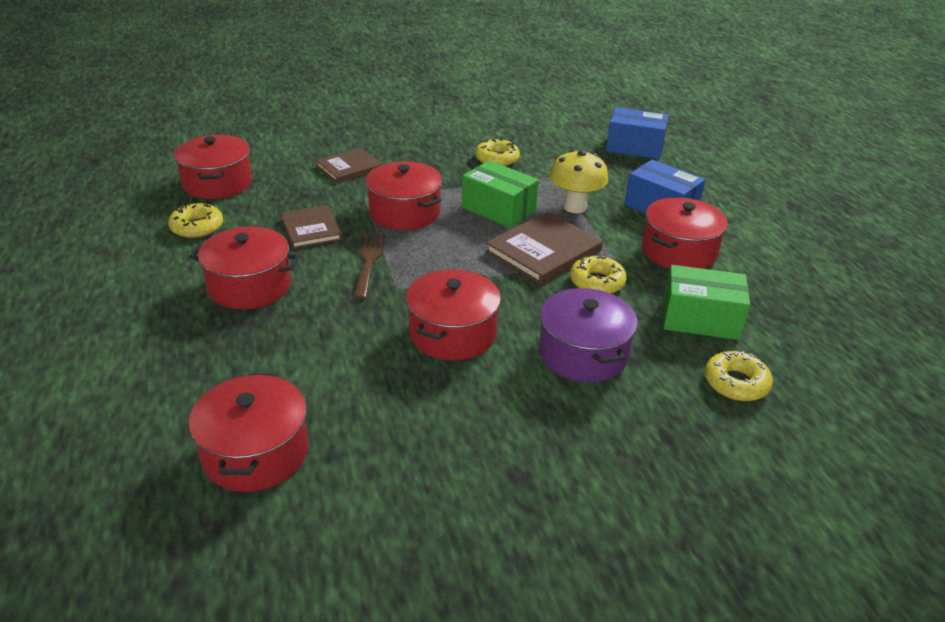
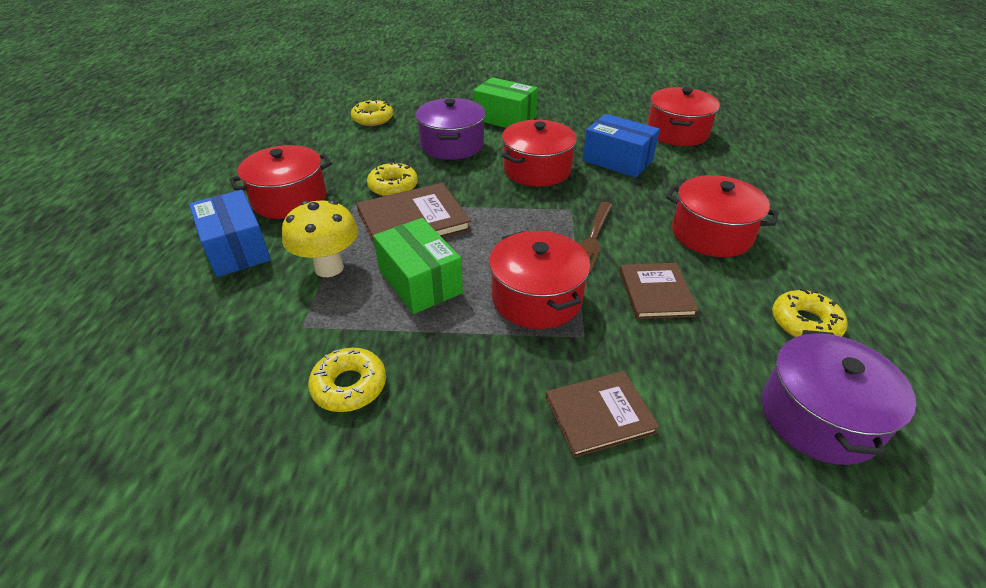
camera: 160 degrees left, 5 degrees up
(218, 183) = (818, 416): red pot -> purple pot
(634, 147) = (111, 369): blue box -> blue box (617, 160)
(700, 319) = (346, 150): green box -> green box (505, 118)

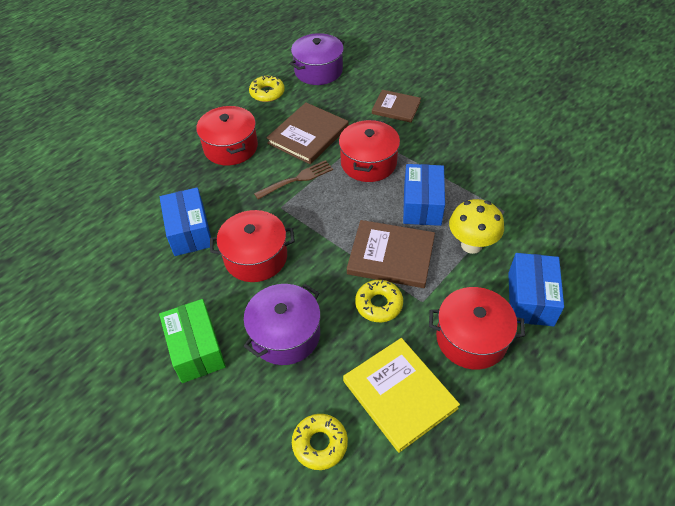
camera: 140 degrees left, 10 degrees up
(333, 152) = (399, 394): none -> yellow book
(349, 386) = (493, 168): yellow donut -> none
(420, 281) = (422, 205): green box -> blue box
(656, 293) = (308, 135): brown book -> brown book, size x1.52
(677, 132) = (101, 234): red pot -> none

